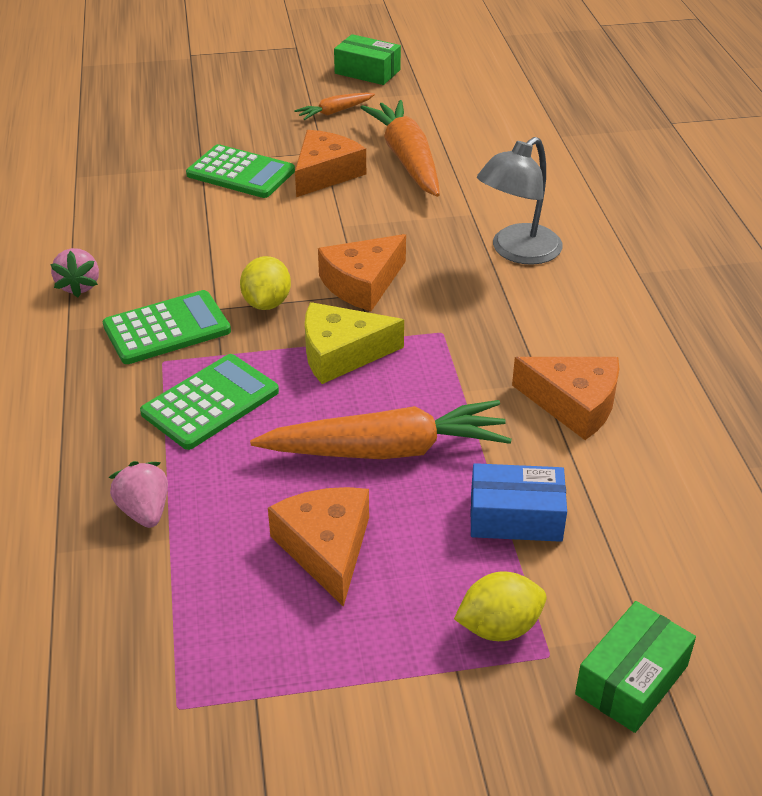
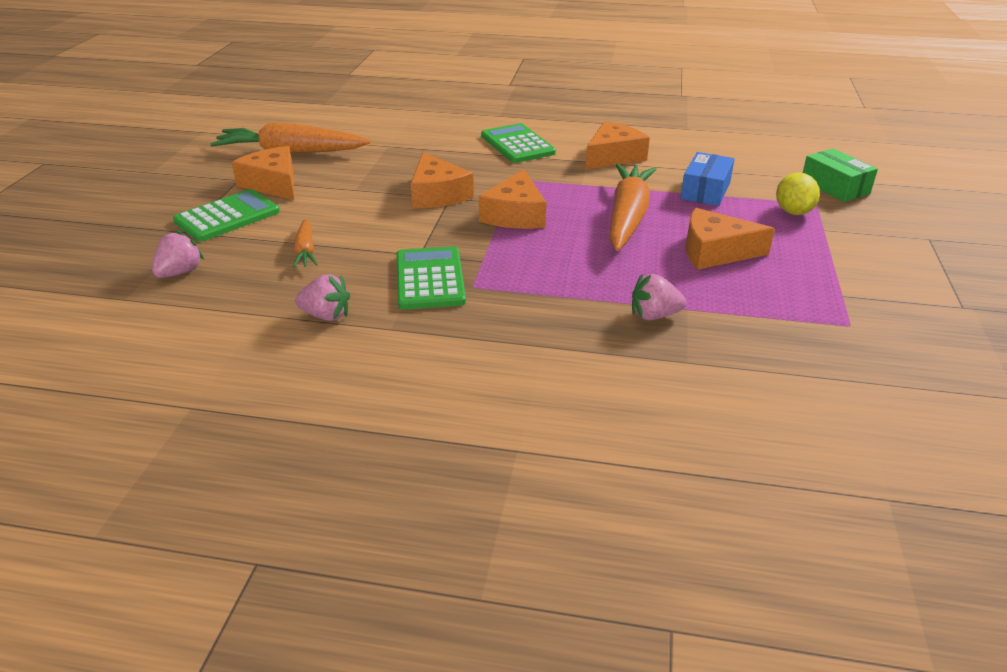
camera: 70 degrees left, 5 degrees down
(127, 186) = (180, 272): none -> pink strawberry
(210, 402) = (540, 272): green calculator -> green calculator (517, 144)
(266, 303) = (431, 233): yellow lemon -> none
(335, 112) = (183, 165): orange carrot -> orange carrot (305, 250)
(341, 353) = (515, 215): yellow cheese -> orange cheese
(367, 72) = (137, 143): green box -> none
(517, 252) = (447, 141): grey lamp -> none

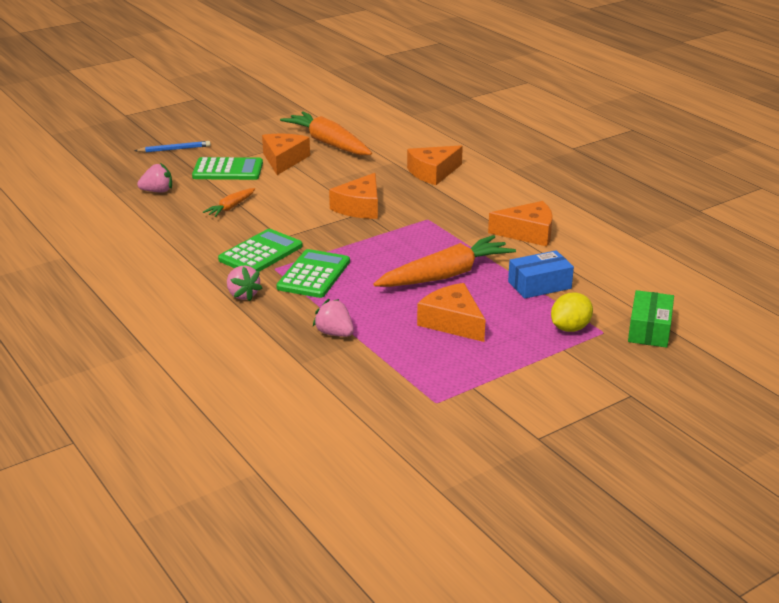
camera: 45 degrees right, 5 degrees down
(116, 221) = (174, 149): none -> blue pencil
(326, 315) = (180, 246): pink strawberry -> pink strawberry (242, 295)
(515, 215) = (379, 241): orange cheese -> orange cheese (433, 172)
(517, 144) = (478, 196): green calculator -> green calculator (314, 275)

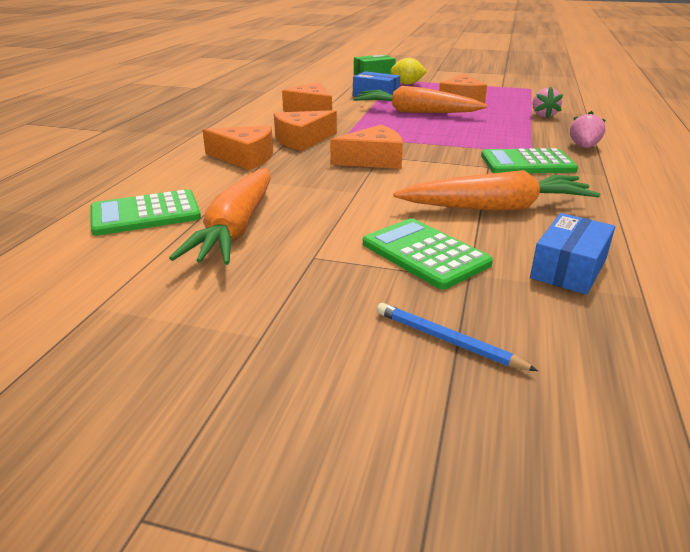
camera: 130 degrees left, 0 degrees up
(157, 191) = (568, 268): pink strawberry -> blue box
(231, 207) = (496, 208): orange carrot -> orange carrot, size x2.03
(284, 160) = (333, 233): orange cheese -> orange cheese (302, 140)
(314, 275) = (505, 139): green calculator -> green calculator (145, 214)

